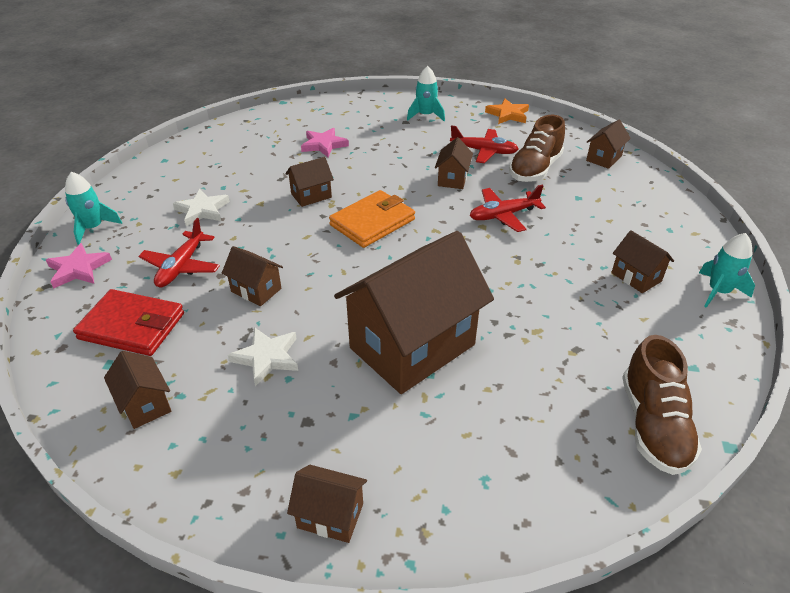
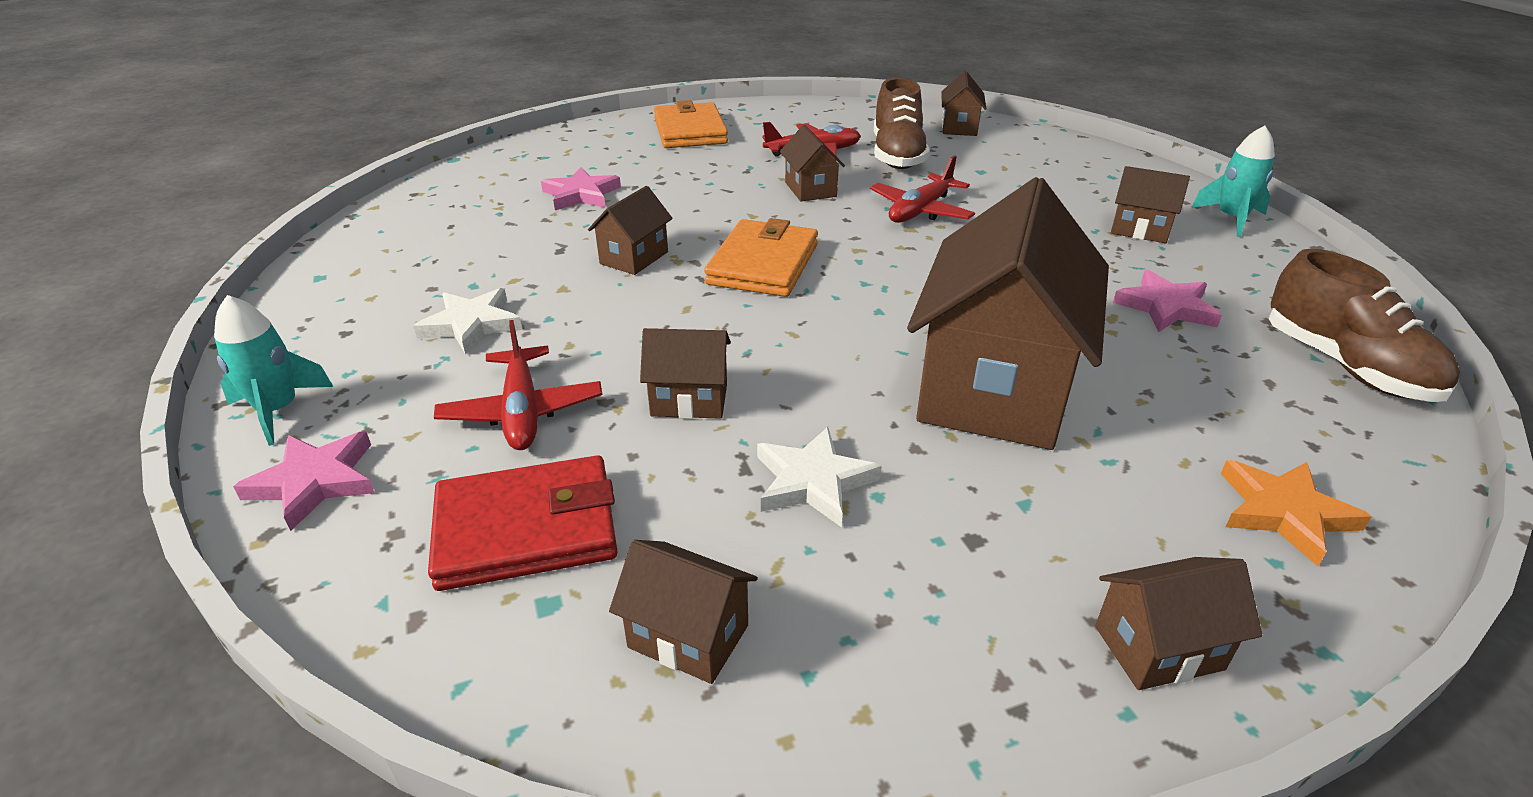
camera: 30 degrees left, 5 degrees down
(425, 115) = (690, 131): turquoise rocket -> orange wallet
(508, 114) = (795, 109): orange star -> orange star (1284, 513)
(581, 337) = (1165, 307): none -> pink star

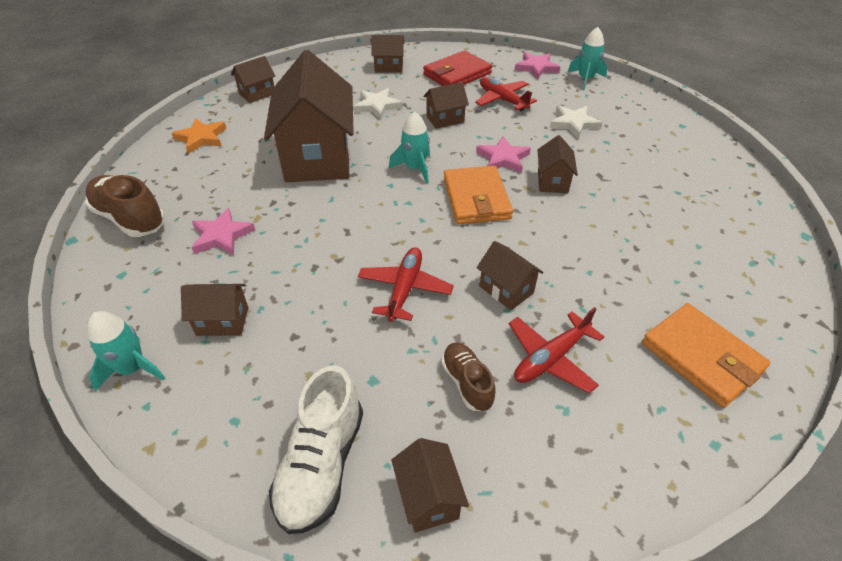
camera: 155 degrees right, 10 degrees up
(581, 194) = (657, 226): pink star -> pink star (503, 158)
(822, 324) = (415, 168): none -> turquoise rocket
(897, 156) = (467, 382): brown shoe -> brown shoe, size x0.60
(1035, 149) = (322, 464): none -> white shoe

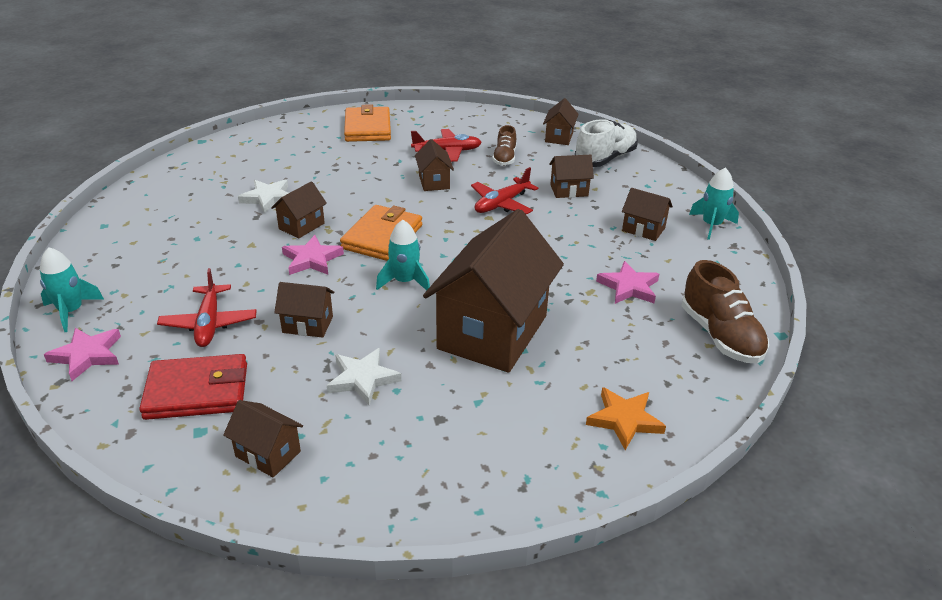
camera: 150 degrees left, 10 degrees down
(257, 94) = (512, 482): brown house -> brown house (569, 190)
(573, 123) = (190, 265): white star -> white star (268, 198)

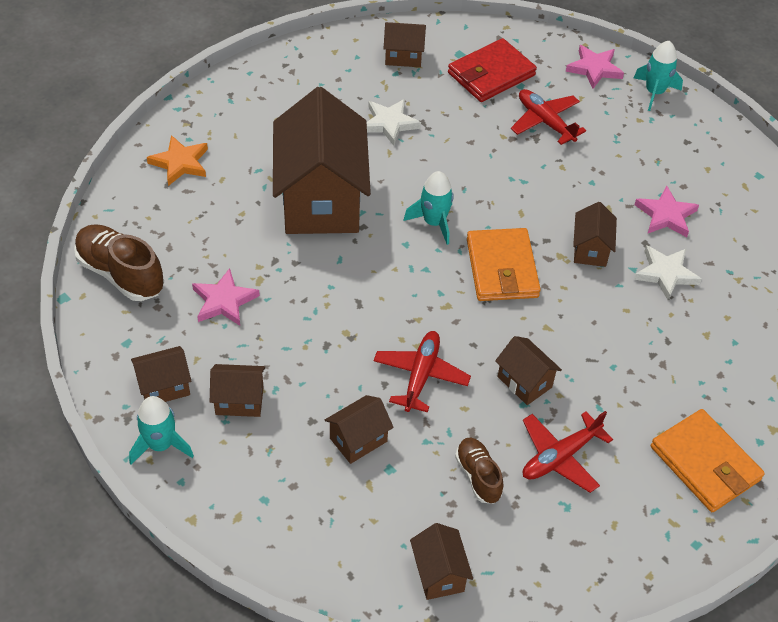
camera: 150 degrees right, 15 degrees up
(307, 324) = (472, 149): brown house -> brown house (164, 387)
(312, 259) = (537, 213): pink star -> pink star (666, 215)
(605, 159) = (346, 542): white shoe -> none

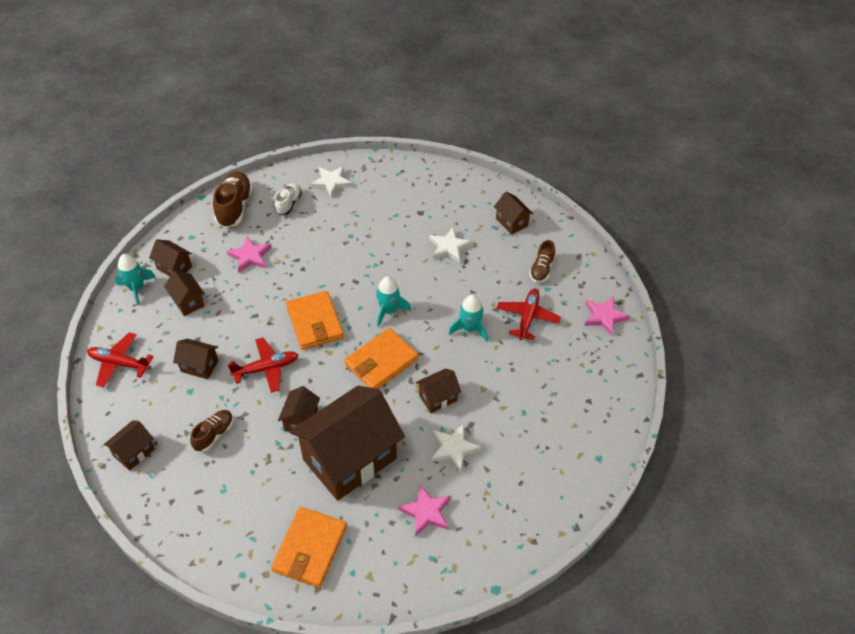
camera: 55 degrees right, 0 degrees up
(172, 219) = (289, 204): none -> white shoe
(180, 163) = (331, 182): orange star -> white star
(321, 200) = (359, 253): brown house -> brown house (350, 459)
(391, 295) = (315, 322): none -> orange wallet
(491, 74) = (541, 269): red wallet -> brown shoe
(560, 457) = (257, 467): red plane -> red plane (119, 363)
(654, 92) = (617, 359): turquoise rocket -> turquoise rocket (469, 329)
(666, 215) = (507, 423): pink star -> pink star (426, 512)

